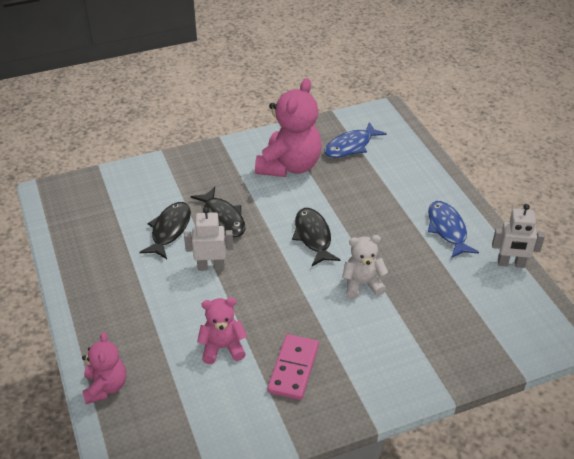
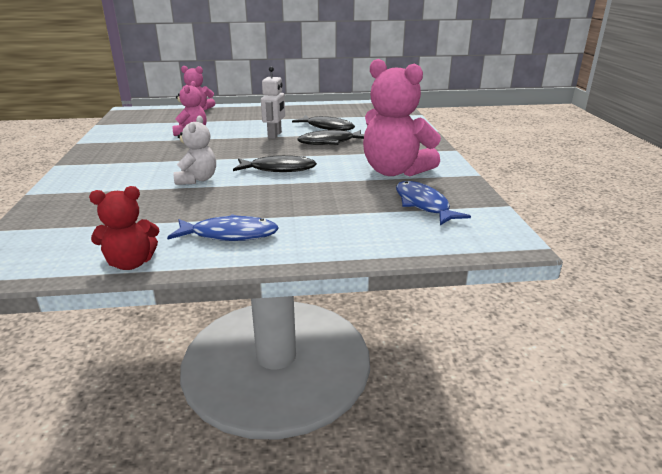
camera: 105 degrees right, 15 degrees down
(293, 368) = (144, 148): pink domino -> none
(511, 264) = (131, 263): white robot -> red teddy bear

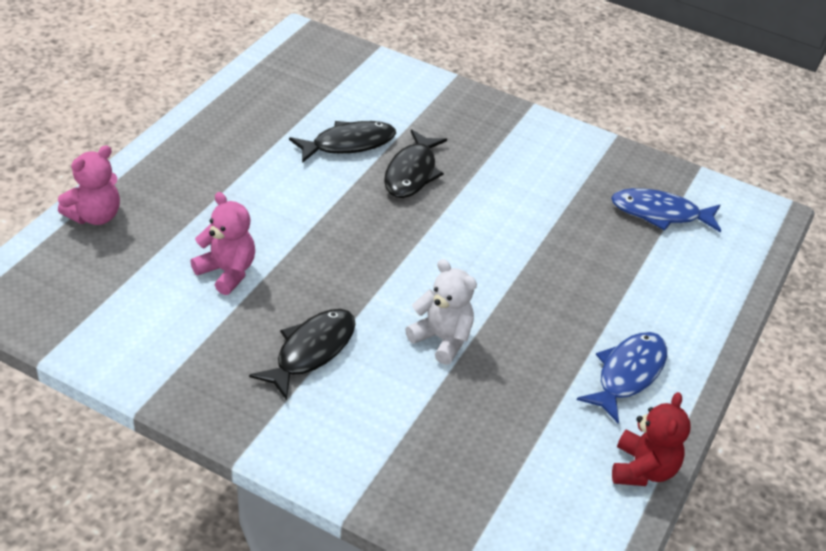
camera: 60 degrees left, 15 degrees up
(275, 135) = (331, 202): white robot -> none
(279, 169) = (469, 258): black fish -> black fish (311, 351)
(395, 171) = (558, 180): pink teddy bear -> none

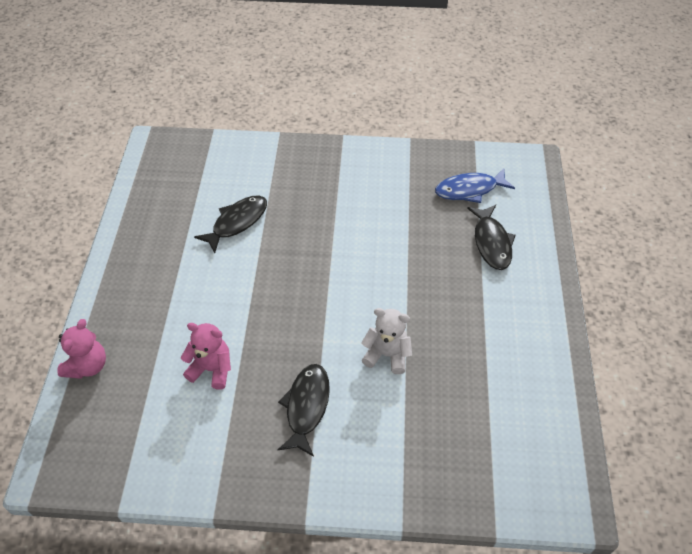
camera: 20 degrees left, 10 degrees up
(412, 173) = (293, 227): black fish -> black fish (491, 242)
(627, 374) = (516, 325): blue fish -> none
(643, 469) = (563, 394): red teddy bear -> none

